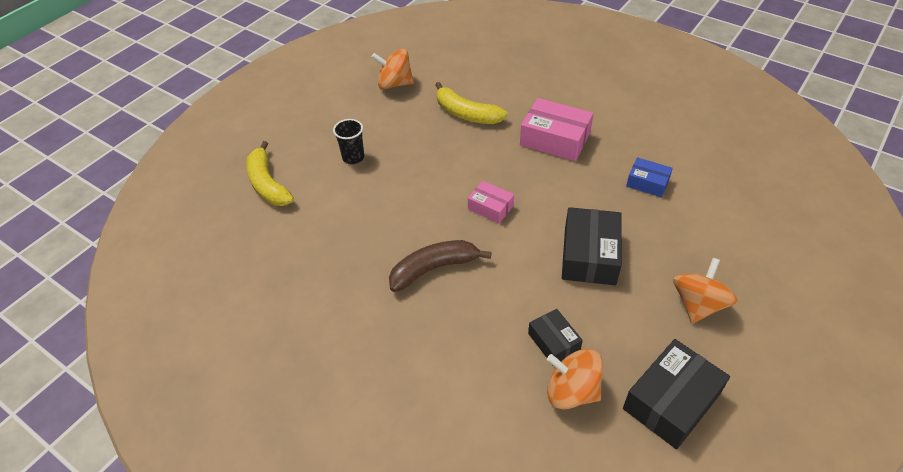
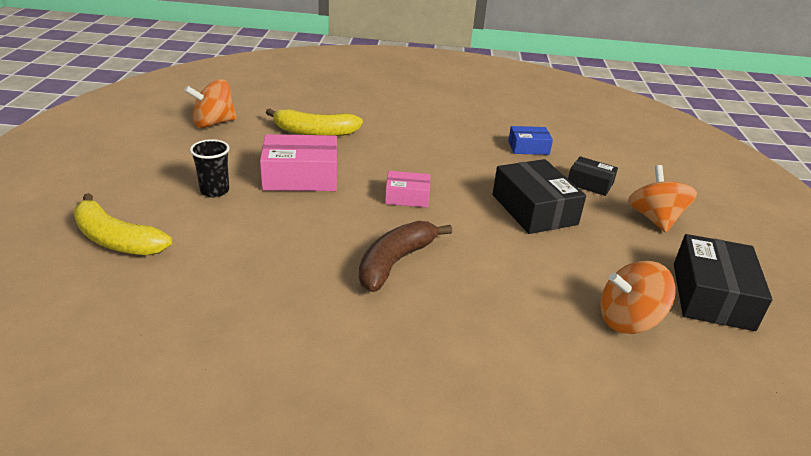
camera: 35 degrees left, 15 degrees down
(554, 342) = (571, 285): black box -> black box (590, 183)
(555, 139) = (419, 134): pink box -> pink box (300, 177)

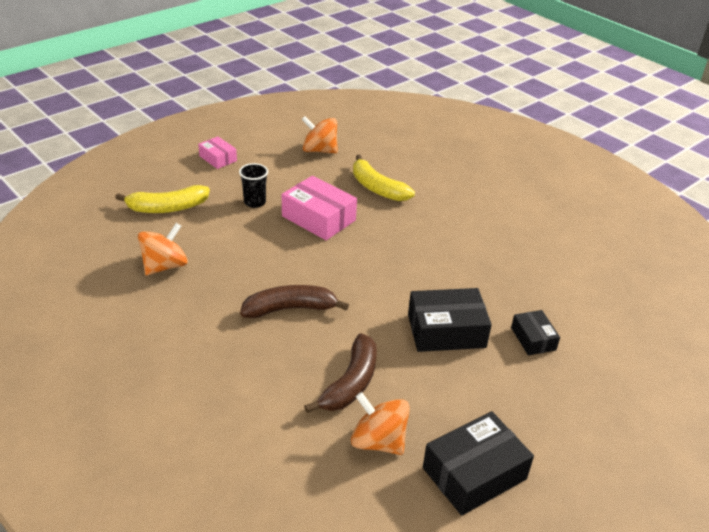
camera: 45 degrees right, 5 degrees up
(116, 240) = (167, 208): yellow banana -> yellow banana turned 90 degrees counterclockwise
(407, 197) = (366, 270): pink box -> pink box (218, 158)
(528, 147) = (531, 282): blue box -> none
(534, 209) = (446, 331): black box -> black box turned 60 degrees clockwise
(538, 290) = (351, 383): none -> brown banana
(654, 219) = (538, 397): orange spinning top -> orange spinning top (165, 266)

